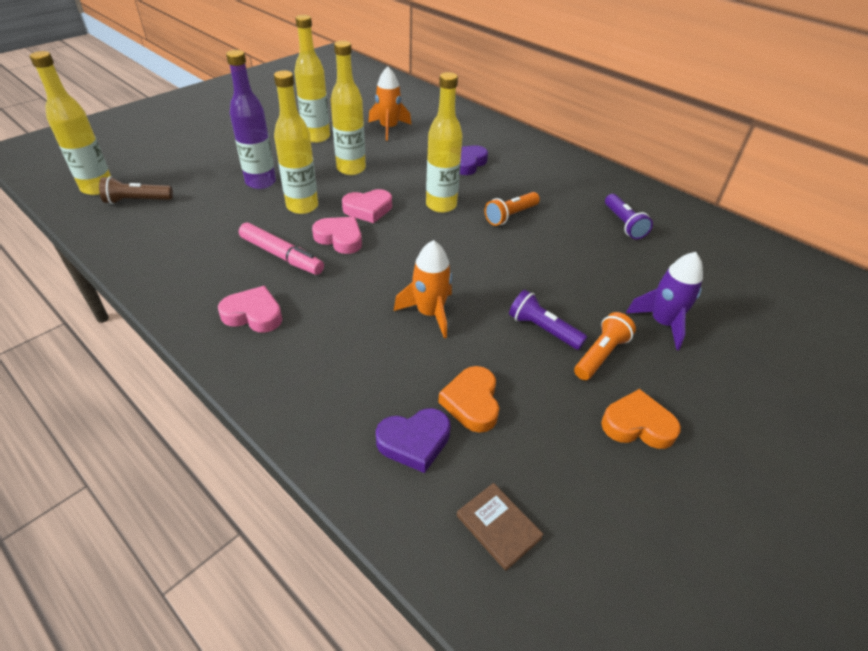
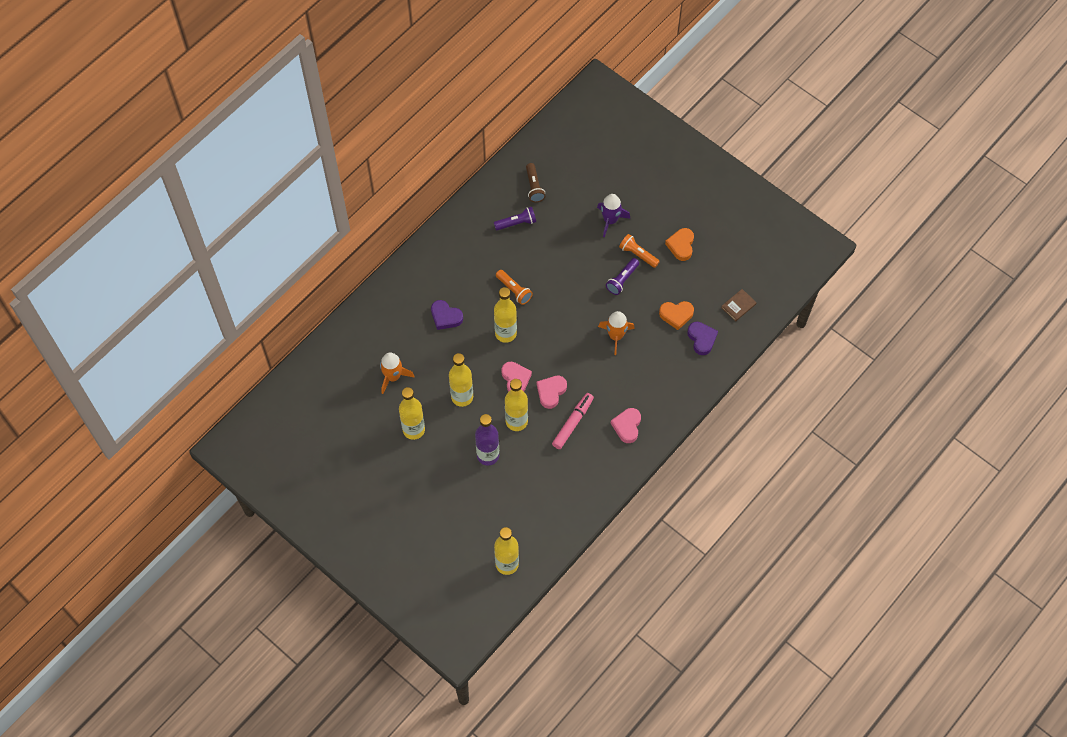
camera: 90 degrees left, 20 degrees up
(137, 201) = (521, 530): brown flashlight -> brown flashlight (534, 187)

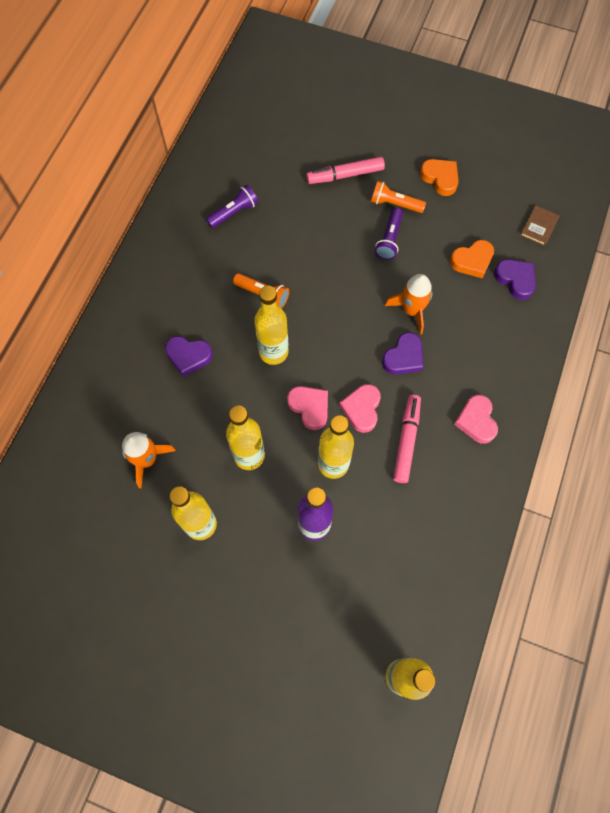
camera: 20 degrees left, 5 degrees up
(534, 187) = (238, 164): brown flashlight -> none
(595, 367) = (403, 357): none -> purple heart
(610, 220) = (345, 175): purple rocket -> pink marker
(681, 245) = (440, 178): orange heart -> orange heart turned 150 degrees clockwise

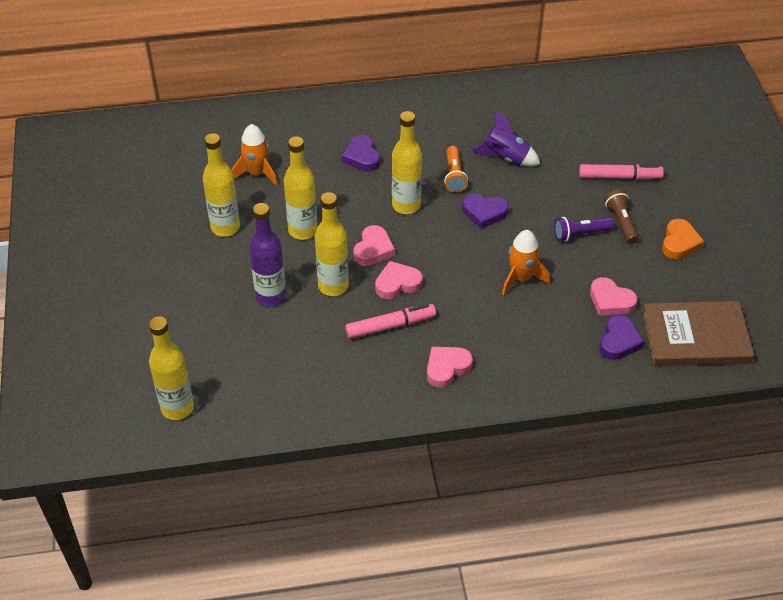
camera: 60 degrees right, 20 degrees down
(234, 212) = (516, 124): purple flashlight -> none
(268, 243) = (506, 158): none -> purple rocket
(345, 175) = (619, 177): pink marker -> pink marker turned 135 degrees clockwise
(394, 204) = (621, 222): orange flashlight -> brown flashlight
(403, 357) = (469, 291): purple heart -> purple heart (484, 213)
(472, 261) = (610, 301): orange heart -> pink heart
(539, 226) = (695, 337): brown book -> brown book, size x2.29

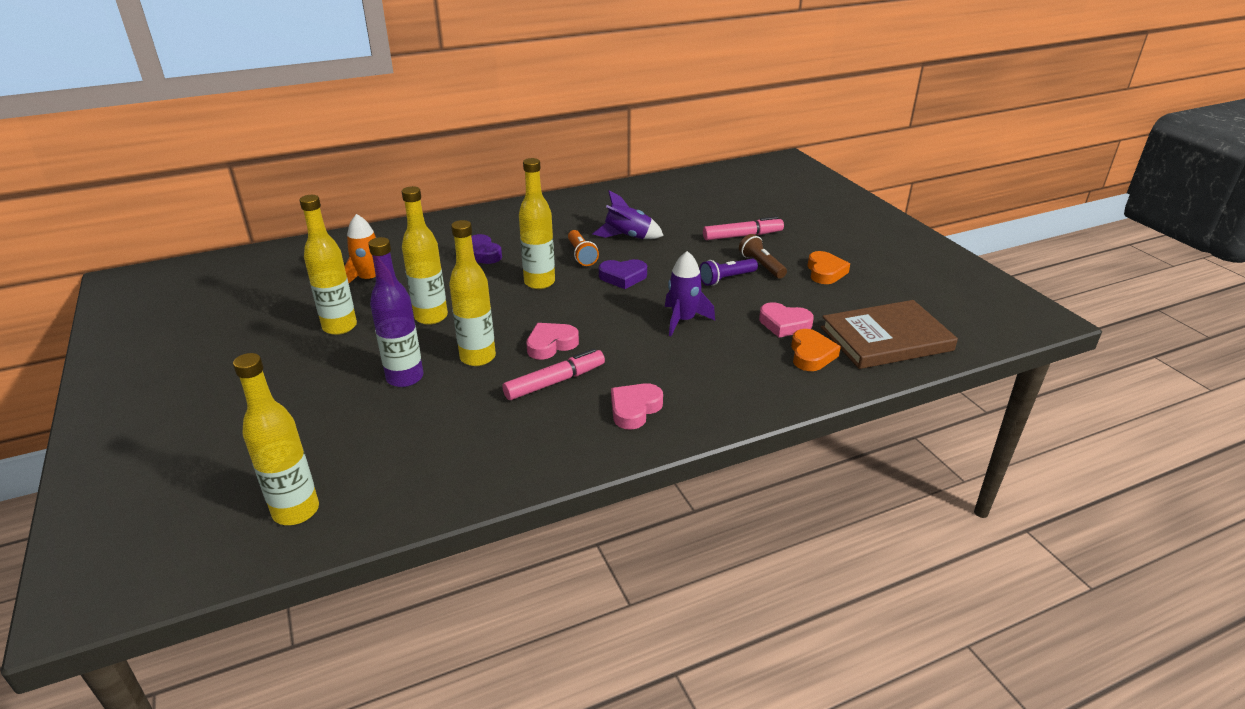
camera: 15 degrees left, 15 degrees down
(373, 249) = (515, 321): pink heart -> none
(521, 278) = (683, 320): orange rocket -> purple rocket
(619, 341) = (811, 355): purple heart -> orange heart

